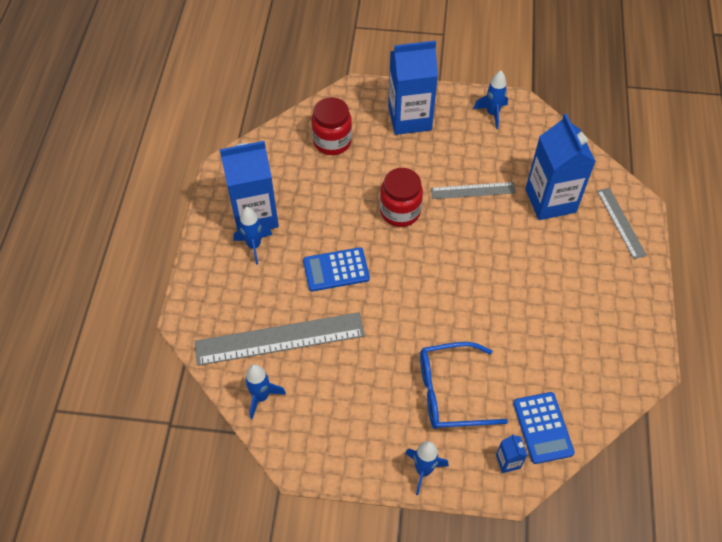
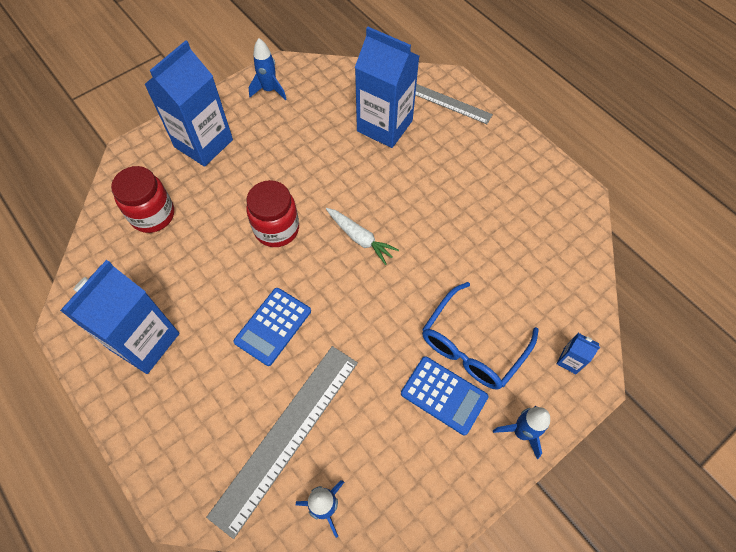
camera: 45 degrees left, 5 degrees up
(254, 246) = (173, 370): blue rocket -> none
(449, 262) = (360, 238): none -> white carrot
(473, 190) = (318, 164): grey ruler -> none
(543, 428) = (564, 309): blue calculator -> blue calculator (444, 395)

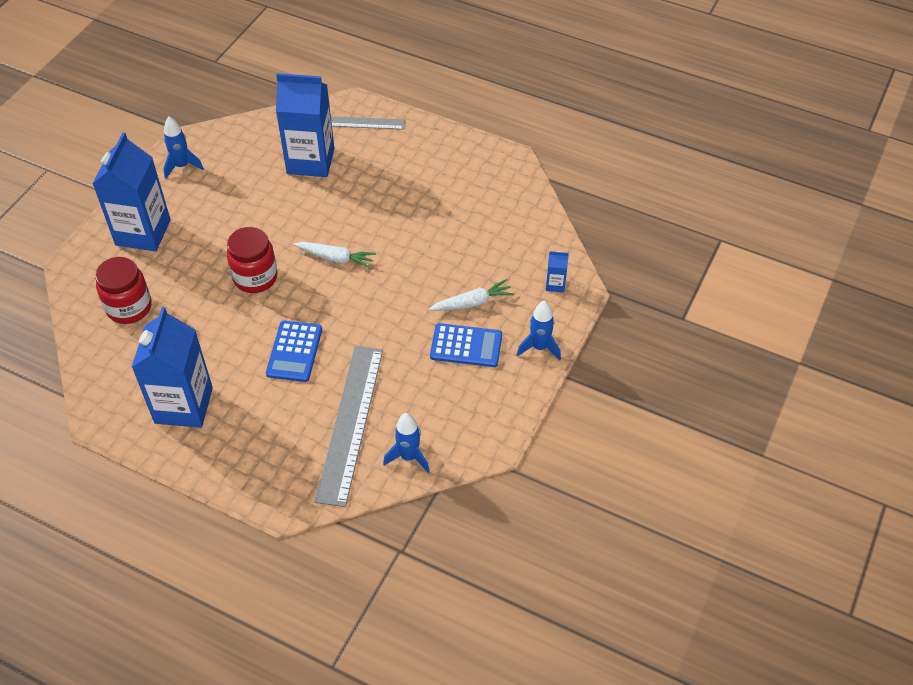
camera: 25 degrees left, 10 degrees down
(472, 345) = (472, 303): blue glasses -> white carrot

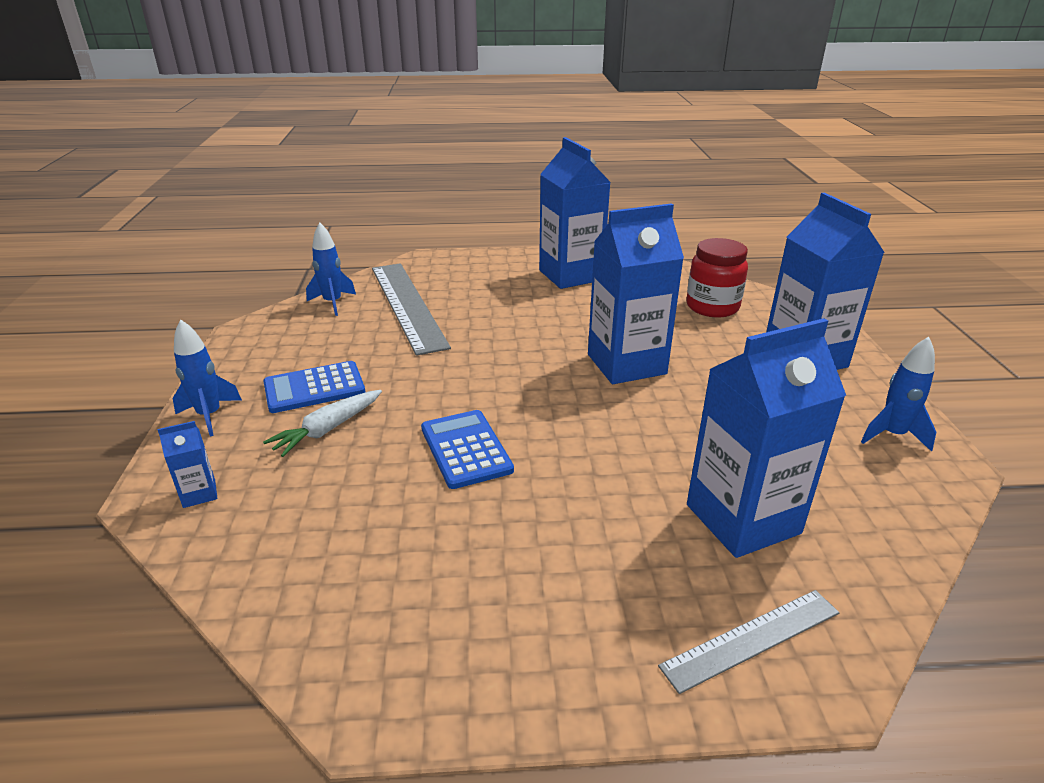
camera: 150 degrees right, 20 degrees down
(255, 277) = (626, 364): red jar -> blue carton
(294, 351) = (511, 328): blue calculator -> blue calculator (465, 449)
(336, 258) = (554, 412): white carrot -> none

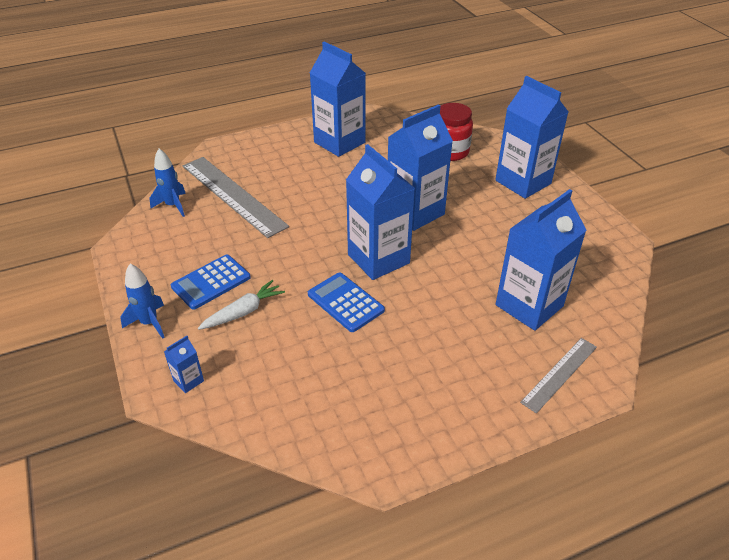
camera: 20 degrees left, 10 degrees up
(327, 429) = (243, 312): white carrot -> white carrot turned 150 degrees counterclockwise
(543, 407) = (378, 259): none -> blue carton
(892, 435) = (590, 228): blue rocket -> none

